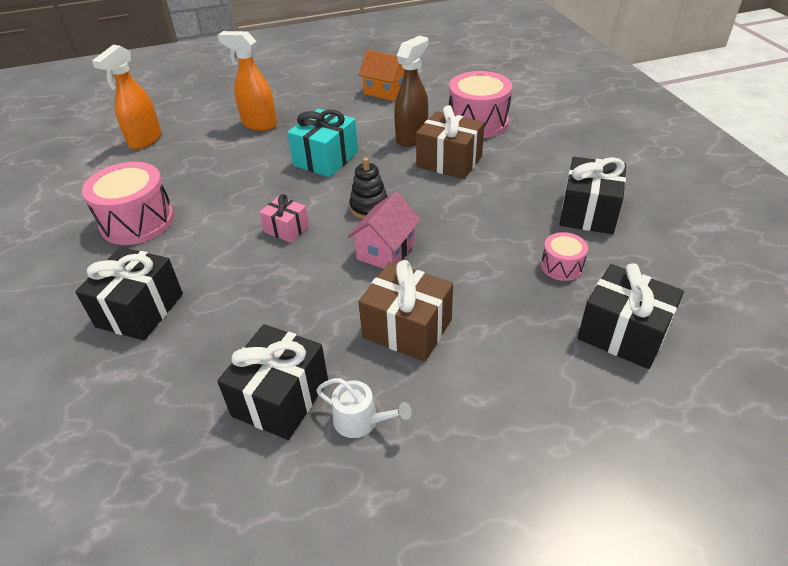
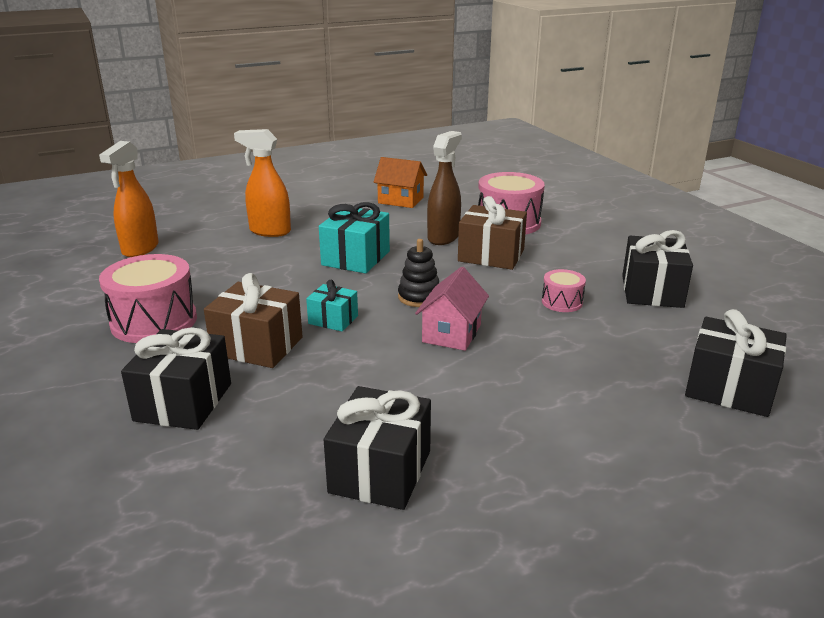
camera: 10 degrees left, 15 degrees down
(286, 229) = (333, 320): pink gift -> turquoise gift
(361, 420) = (481, 485): white watering can -> none
(407, 328) = (501, 399): brown gift -> brown gift (257, 346)
(561, 266) = (643, 337): pink drum -> pink drum (562, 302)

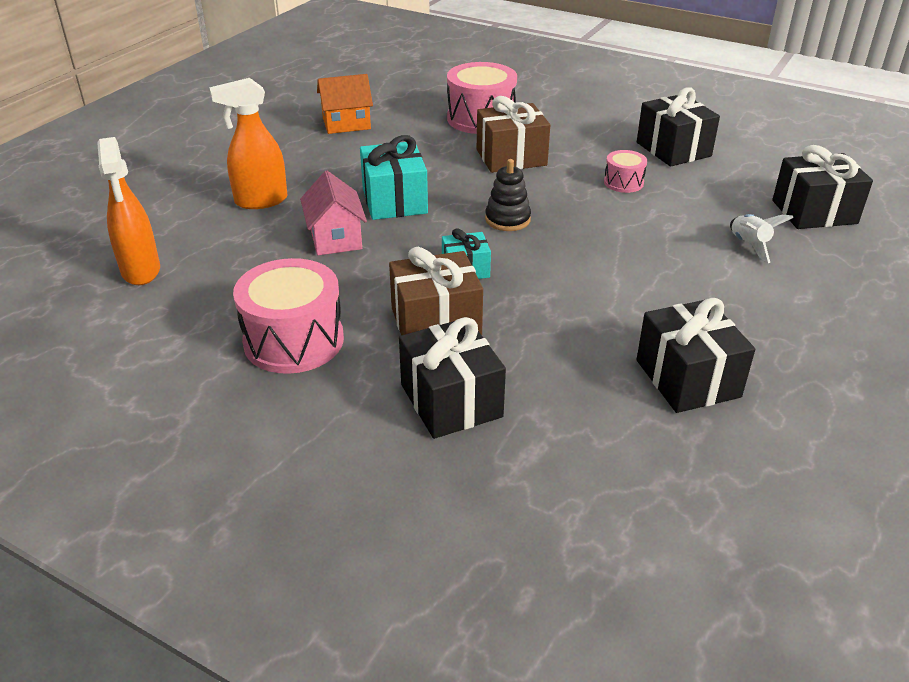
camera: 35 degrees left, 10 degrees up
(443, 237) = (445, 152): brown spray bottle -> none
(451, 333) = (580, 243): pink house -> pink house (335, 238)
(610, 391) = (749, 245): none -> white rocket

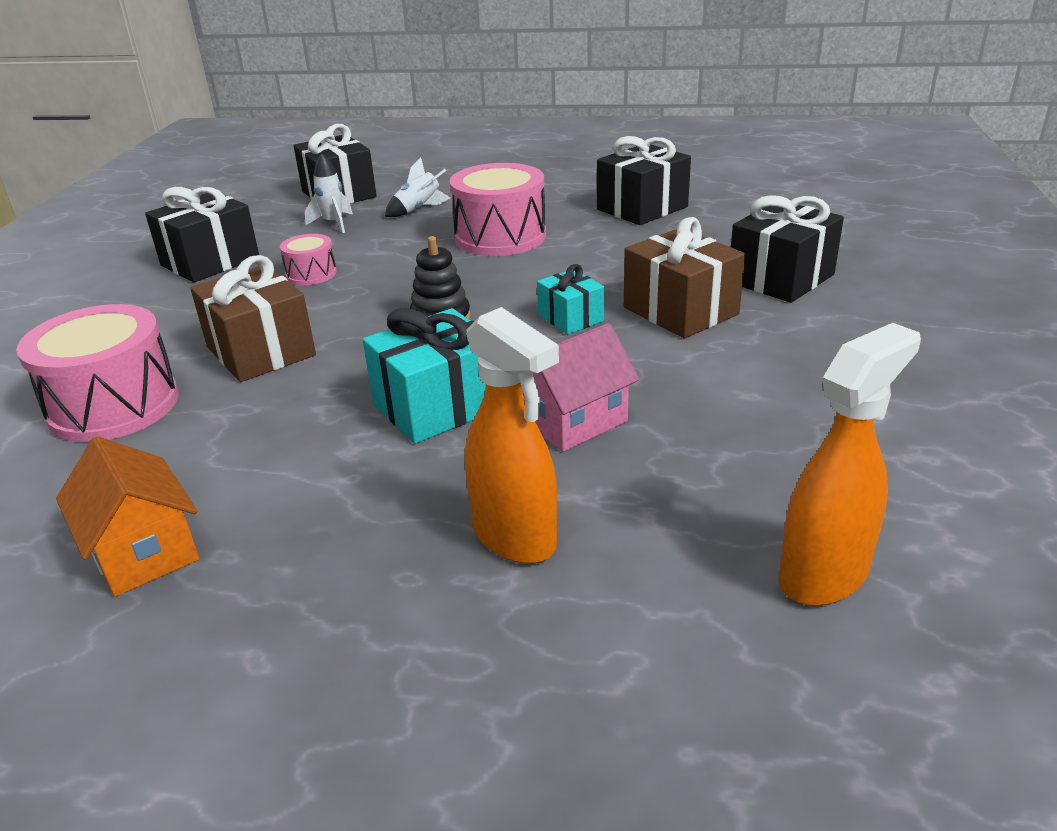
camera: 110 degrees left, 5 degrees down
(294, 340) = (804, 377): pink drum -> pink drum (500, 237)
(731, 201) = (333, 224): none -> white rocket

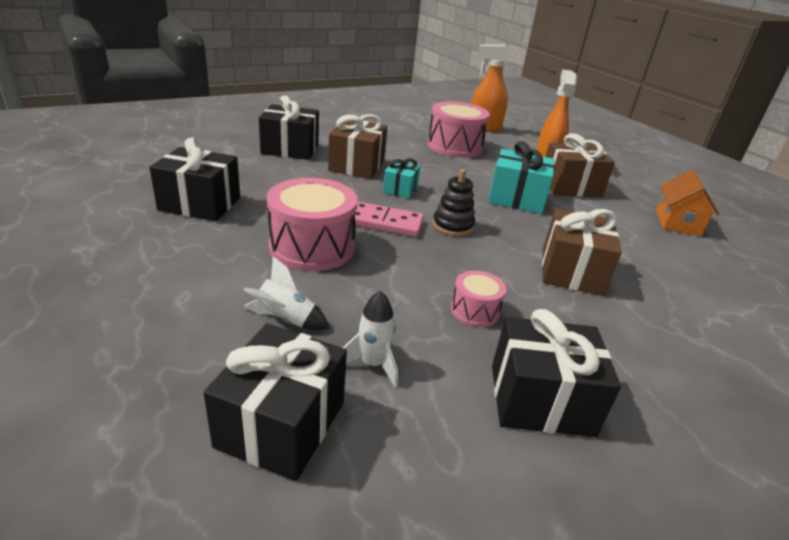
camera: 135 degrees left, 0 degrees up
(114, 406) = (681, 292): pink drum -> pink drum (454, 146)
(400, 502) = (570, 186): none -> brown gift
(499, 282) = (385, 222): none -> pink domino
(574, 421) = (478, 169): pink house -> none

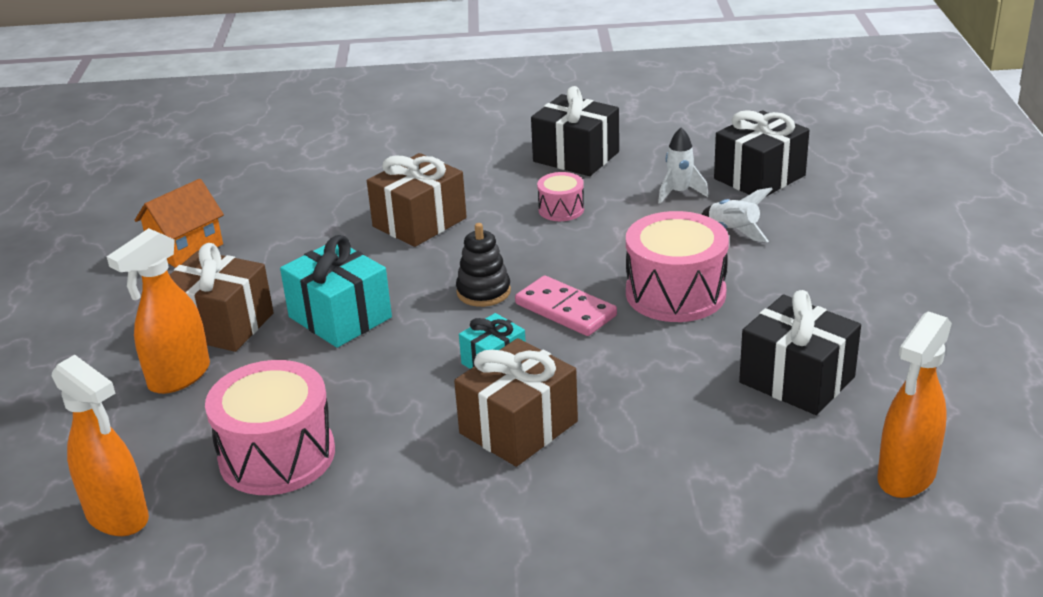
camera: 145 degrees left, 0 degrees up
(130, 169) = (906, 476): none -> orange spray bottle
(290, 149) = (612, 497): black gift -> none

